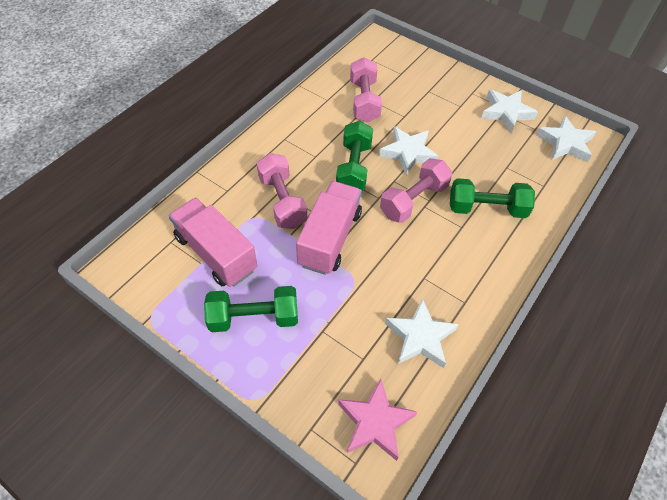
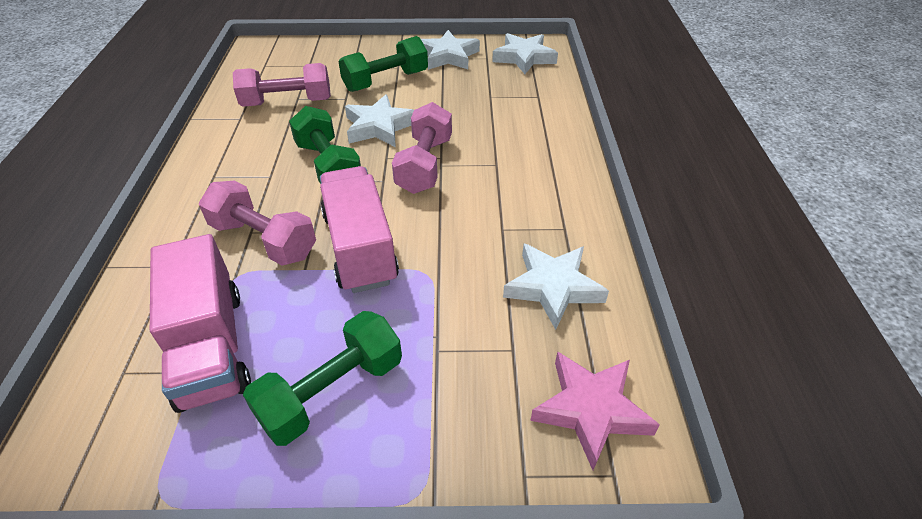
camera: 35 degrees left, 10 degrees down
(216, 253) = (211, 347): pink truck -> pink truck turned 120 degrees counterclockwise
(364, 101) = (287, 102): pink dumbbell -> pink dumbbell turned 60 degrees counterclockwise
(486, 209) = (505, 138): green dumbbell -> green dumbbell (386, 81)

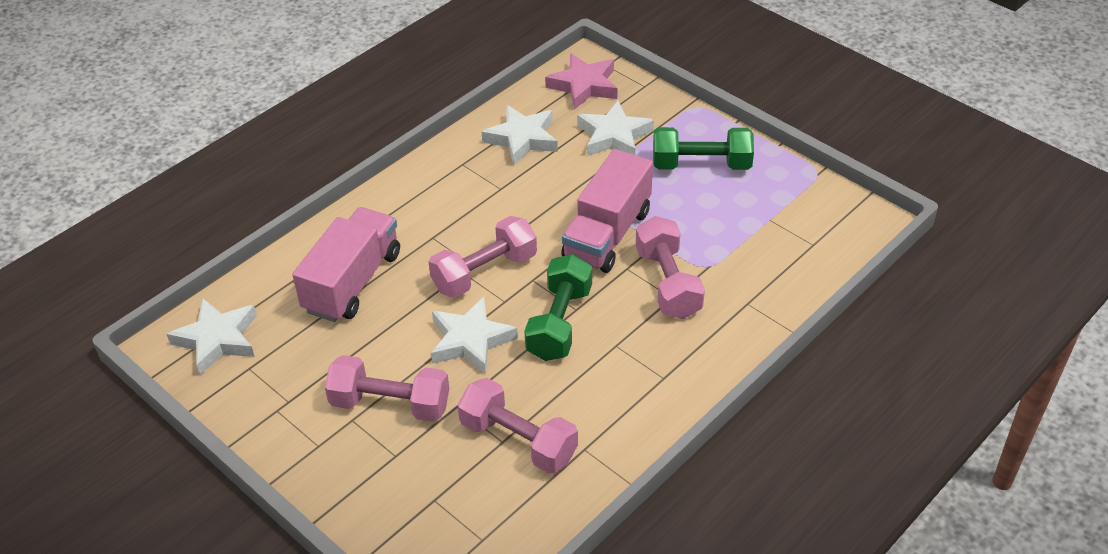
camera: 135 degrees left, 0 degrees up
(211, 347) = (752, 227): pink truck -> pink truck (352, 282)
(386, 81) = (390, 404): green dumbbell -> pink dumbbell
(448, 56) = (279, 400): white star -> white star (614, 136)

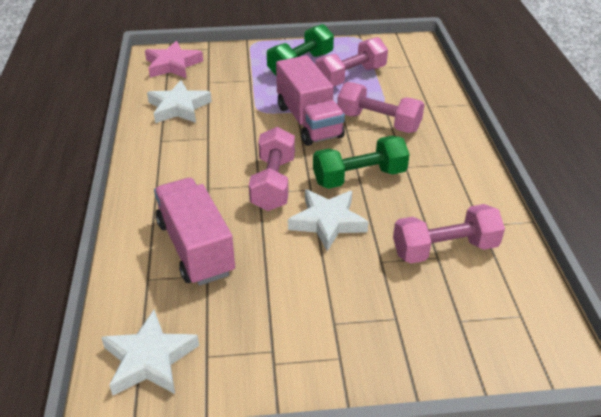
camera: 50 degrees left, 5 degrees down
(390, 404) = (342, 293): pink dumbbell -> pink dumbbell (350, 76)
(559, 323) = (359, 177): green dumbbell -> green dumbbell turned 75 degrees counterclockwise
(614, 136) = (231, 77): white star -> none

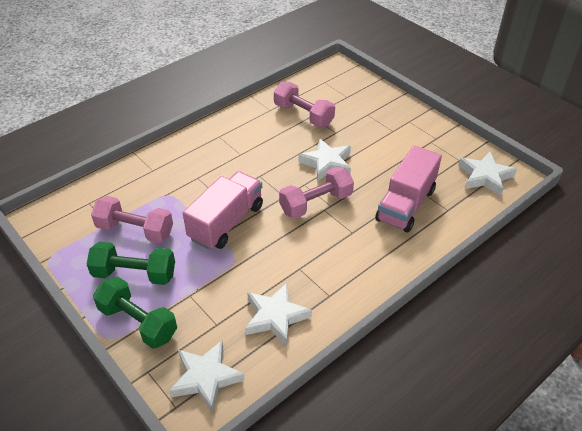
camera: 125 degrees left, 5 degrees up
(173, 65) = (206, 378): pink star -> white star
(359, 177) = (271, 168): green dumbbell -> green dumbbell (138, 322)
(378, 122) = (196, 186): pink dumbbell -> none

